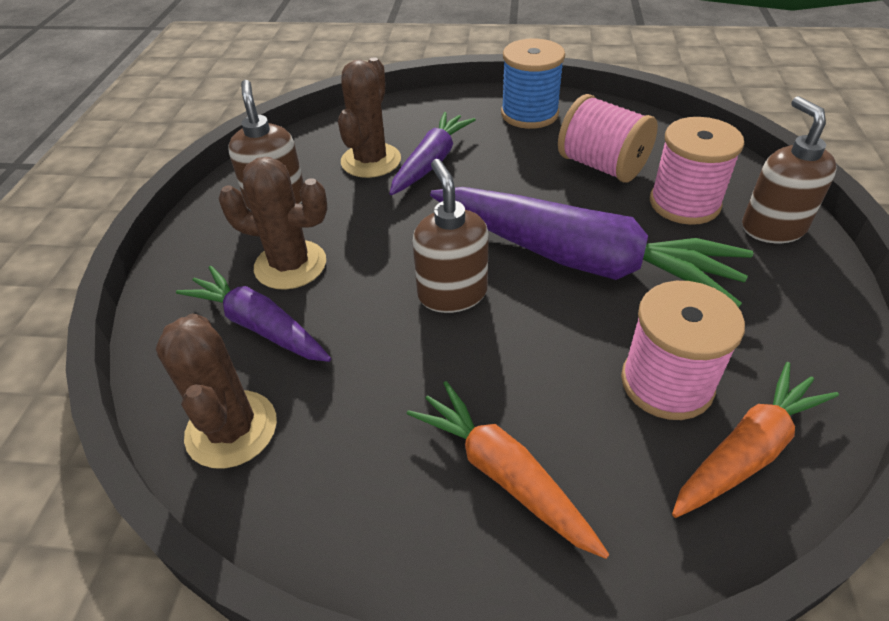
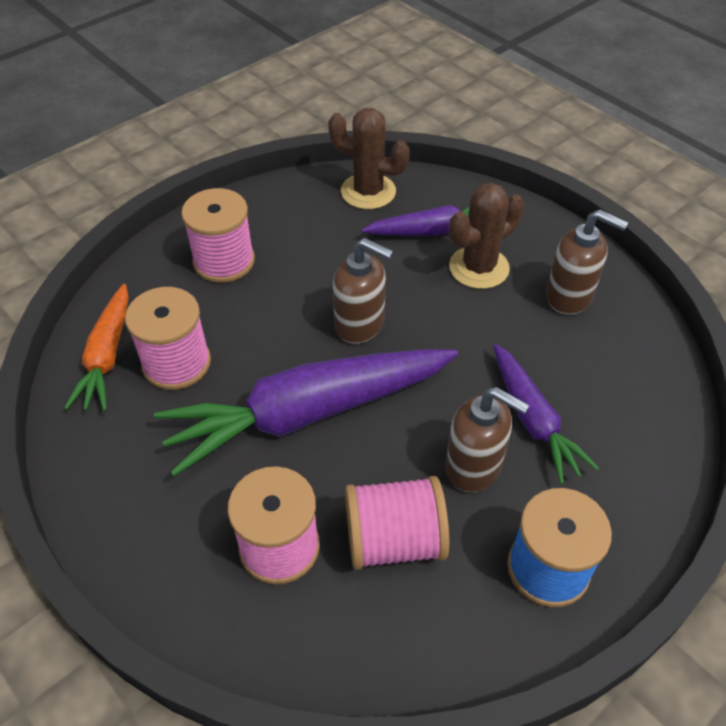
camera: 130 degrees right, 5 degrees up
(371, 161) = (577, 381): brown cactus -> none
(502, 473) = (224, 261): orange carrot -> pink spool
(772, 227) = (182, 576): brown soap dispenser -> brown soap dispenser (474, 466)

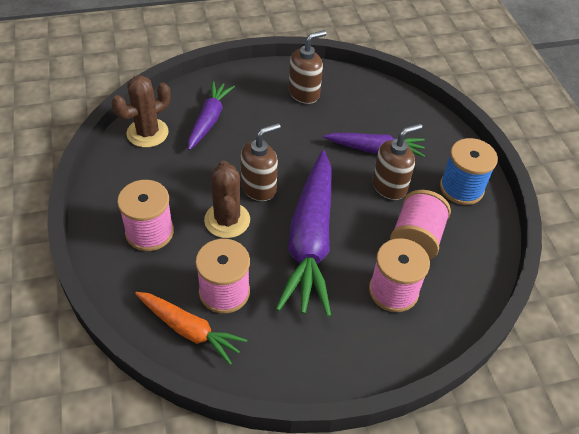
camera: 65 degrees left, 0 degrees up
(479, 268) = (255, 116): brown cactus -> brown cactus (227, 220)

